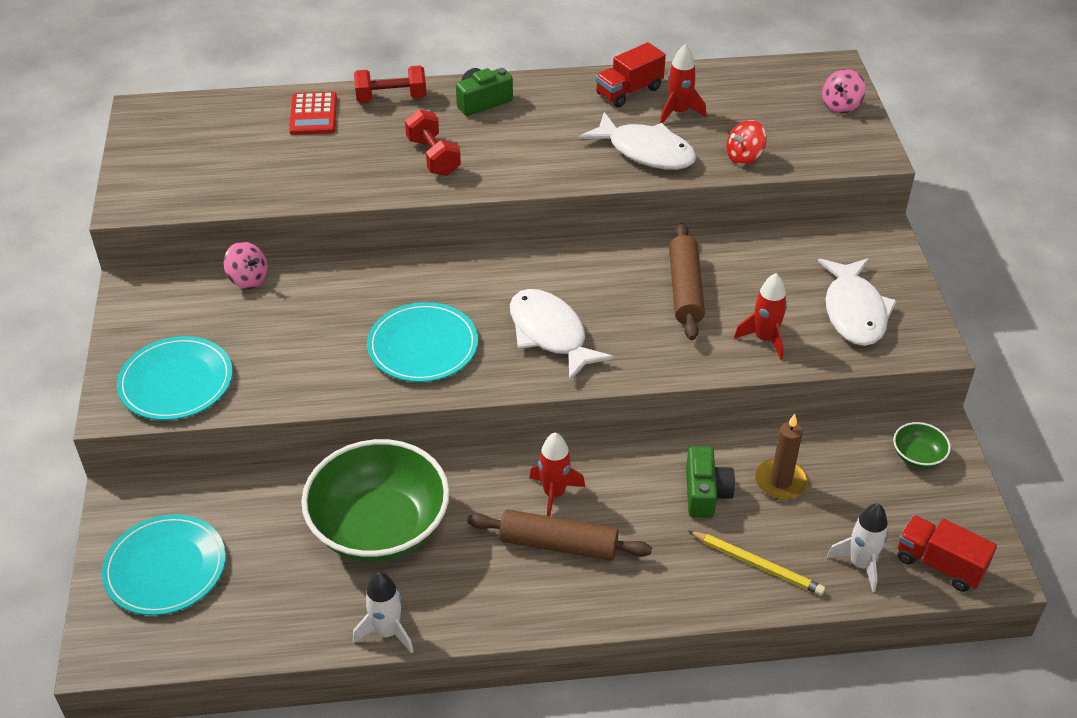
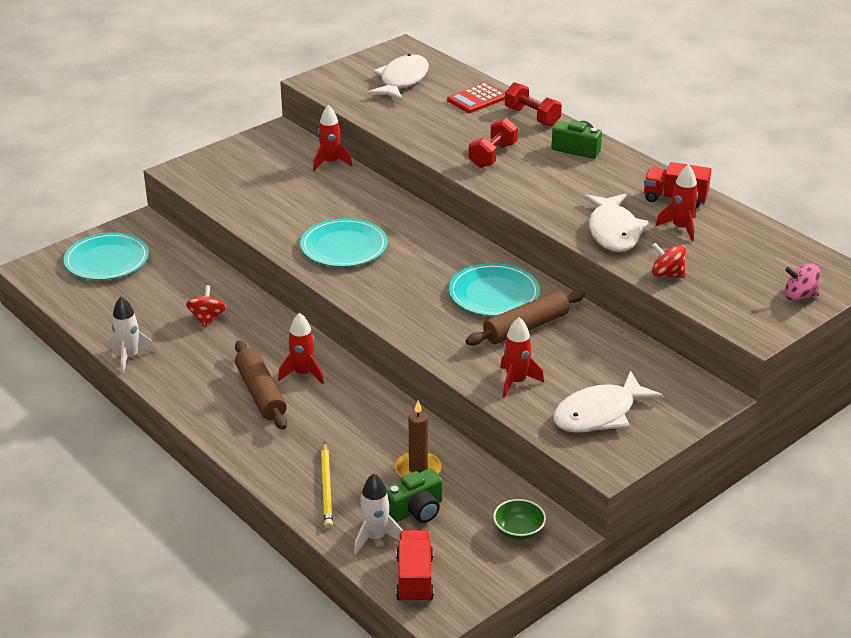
camera: 55 degrees right, 10 degrees down
(176, 382) = (219, 179): turquoise plate -> turquoise plate (494, 294)
(248, 279) = (330, 163): pink spinning top -> red rocket
(380, 527) = (207, 318): green bowl -> red spinning top
(550, 334) = (412, 289): white fish -> white fish (402, 80)
(705, 493) = (370, 438): green camera -> green camera (416, 510)

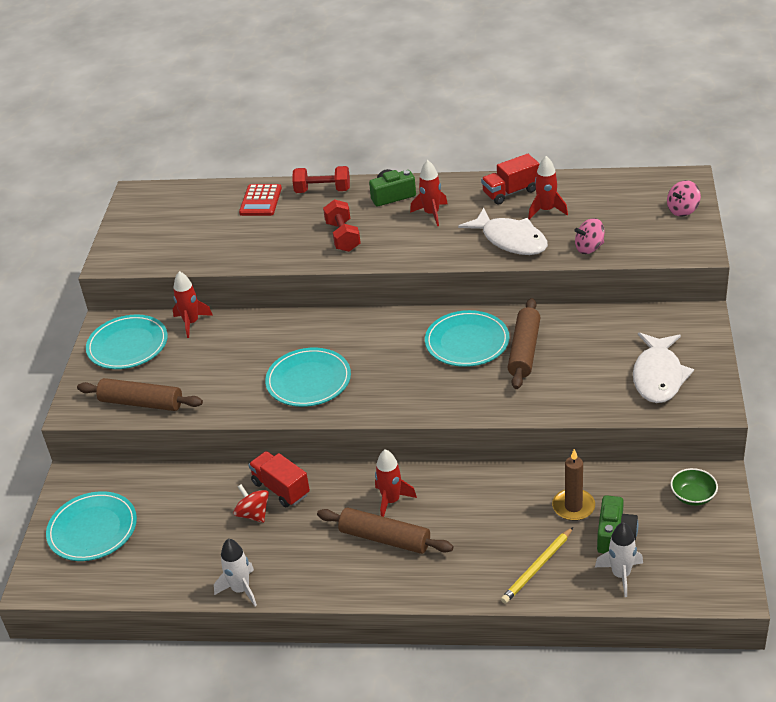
camera: 40 degrees left, 5 degrees up
(222, 192) = (141, 403): none -> brown rolling pin
(270, 152) = (127, 345): none -> turquoise plate
(327, 487) = (537, 568): yellow pencil -> yellow pencil turned 90 degrees clockwise
(402, 80) = (179, 220): white fish -> none
(415, 579) = (686, 581): red truck -> red truck (281, 488)
(516, 382) = (578, 393): red rocket -> red rocket (431, 214)
(667, 274) = (589, 248): red spinning top -> pink spinning top

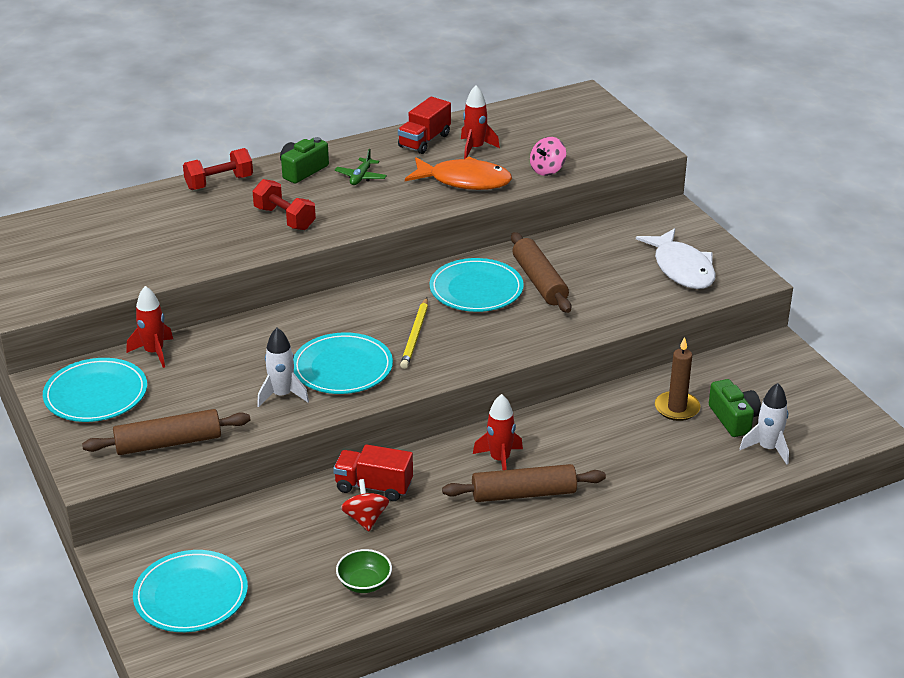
camera: 35 degrees left, 5 degrees down
(241, 589) = (416, 590): white rocket -> white rocket (282, 395)
(253, 514) = (365, 519): red spinning top -> red spinning top turned 60 degrees clockwise
(260, 201) = (155, 208): red calculator -> none
(431, 214) = (361, 177): red rocket -> green plane
(510, 240) = (464, 181): white fish -> orange fish
(537, 568) = (690, 468): yellow pencil -> yellow pencil (415, 336)
(682, 210) = (603, 120): pink spinning top -> none
(693, 496) = (772, 366): green bowl -> green bowl (364, 583)

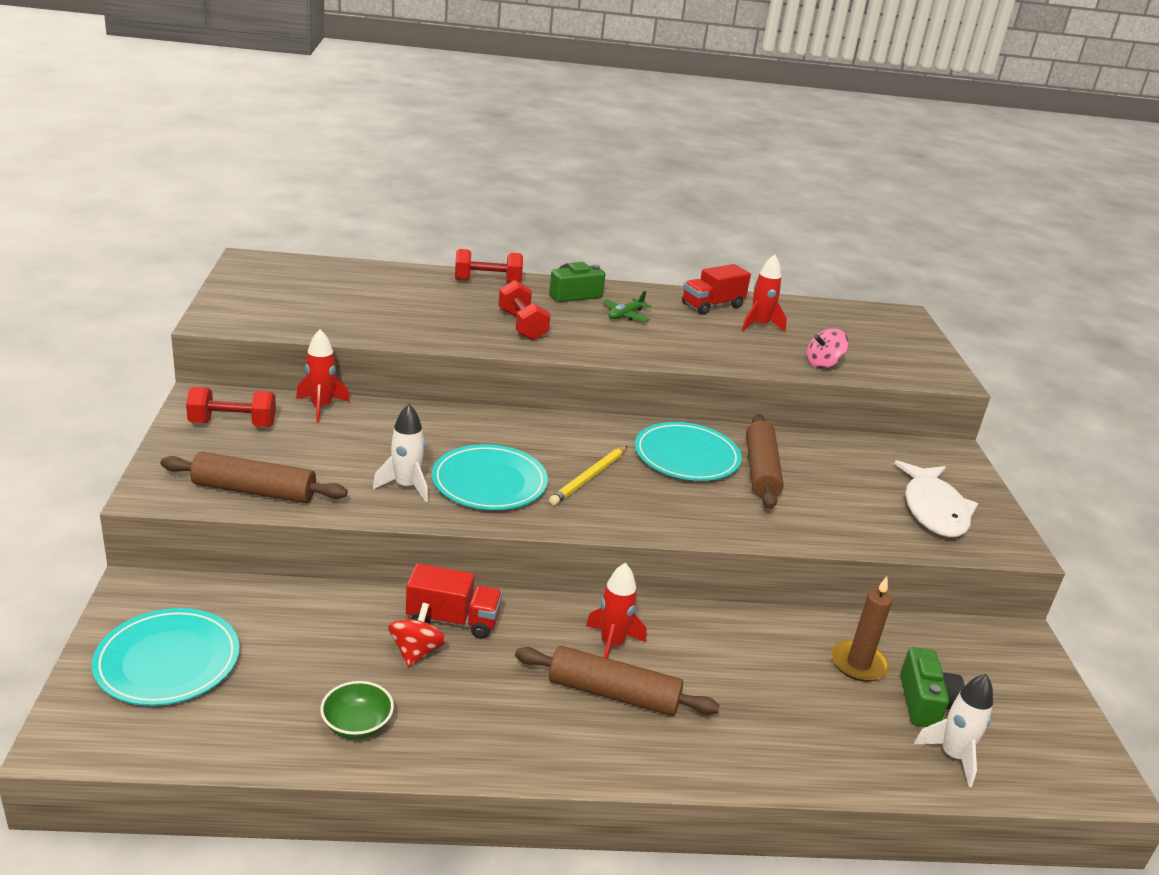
camera: 20 degrees right, 5 degrees down
(96, 394) = (233, 424): turquoise plate -> red dumbbell
(374, 486) = (453, 620): red truck -> red truck turned 150 degrees clockwise
(464, 181) = (728, 348): orange fish -> none

